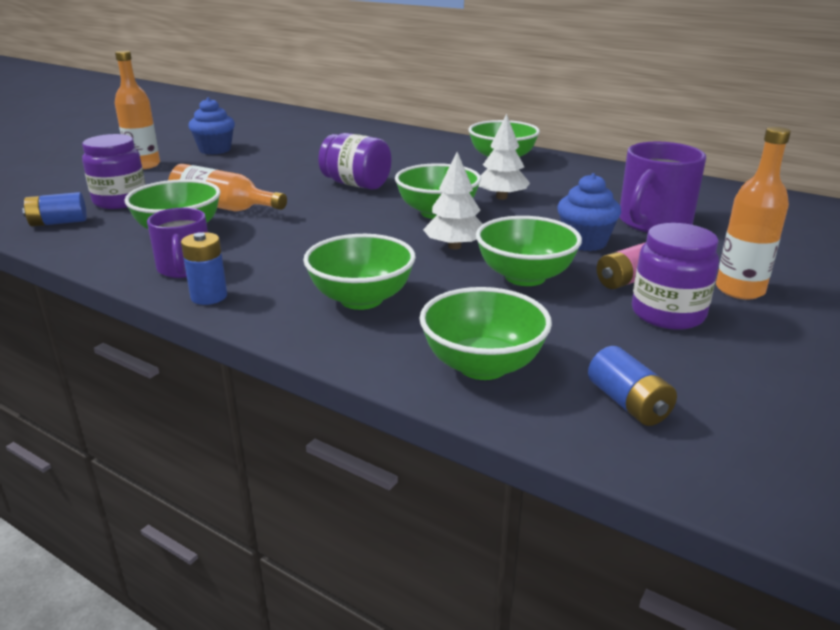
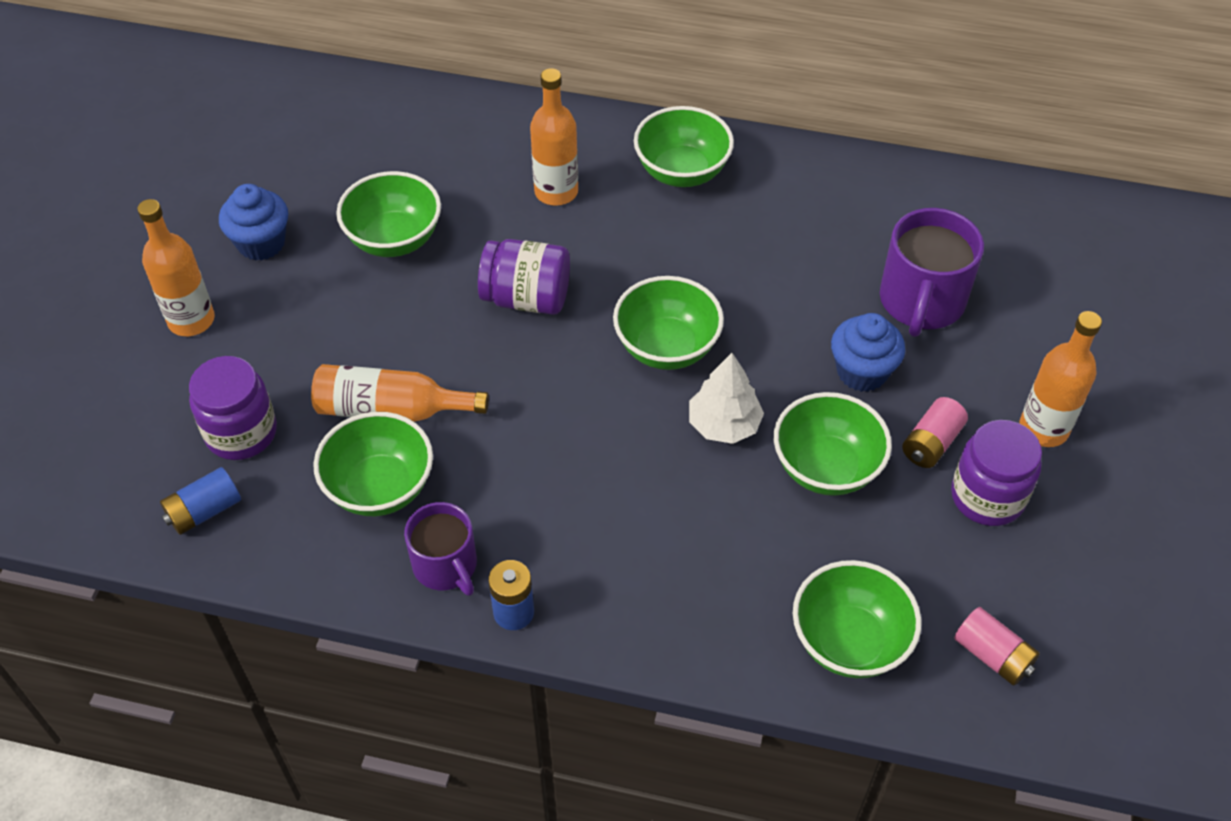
camera: 20 degrees left, 25 degrees up
(361, 299) = (678, 565): green bowl -> green bowl (394, 239)
(411, 156) = (556, 192): none -> orange bottle
(501, 197) = (726, 284): white tree -> none
(628, 403) = (992, 655): blue battery -> pink battery

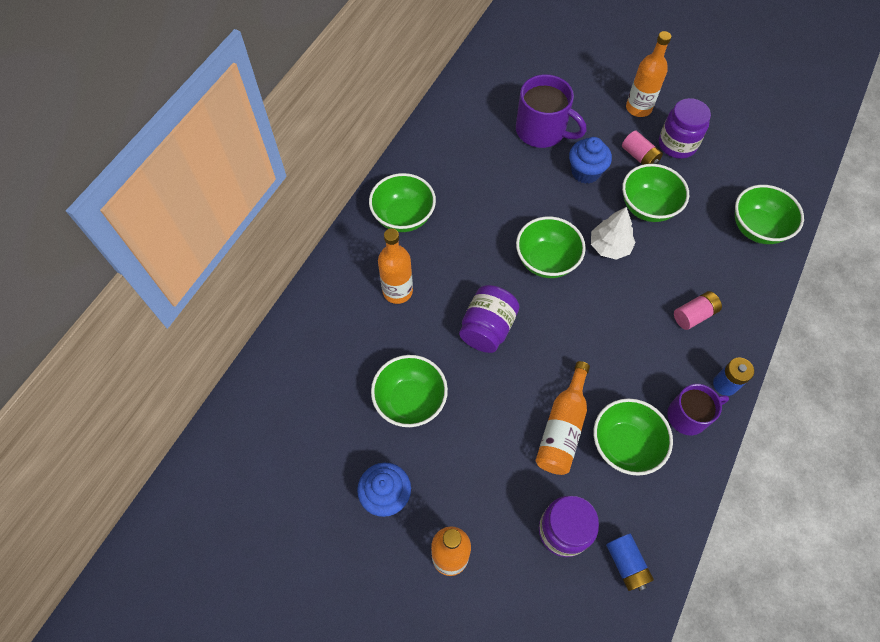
camera: 75 degrees left, 10 degrees up
(992, 655) = (769, 172): pink battery -> pink battery (694, 315)

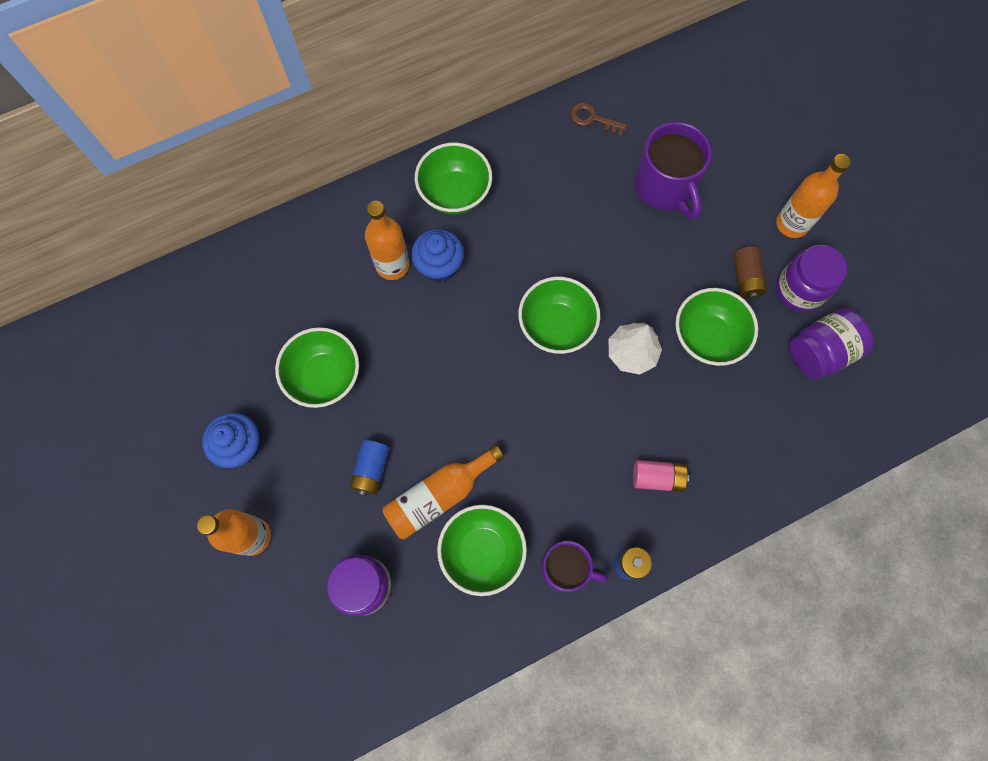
camera: 35 degrees right, 10 degrees up
(459, 116) = (593, 119): none -> brown key
(487, 328) = (446, 356): purple jar -> purple jar (819, 352)
(585, 172) = (673, 259): blue cupcake -> blue cupcake (439, 266)
(626, 564) = (395, 654): blue battery -> blue battery (371, 470)
(639, 156) = (745, 278): pink battery -> brown battery
(757, 228) = (805, 435): green bowl -> none

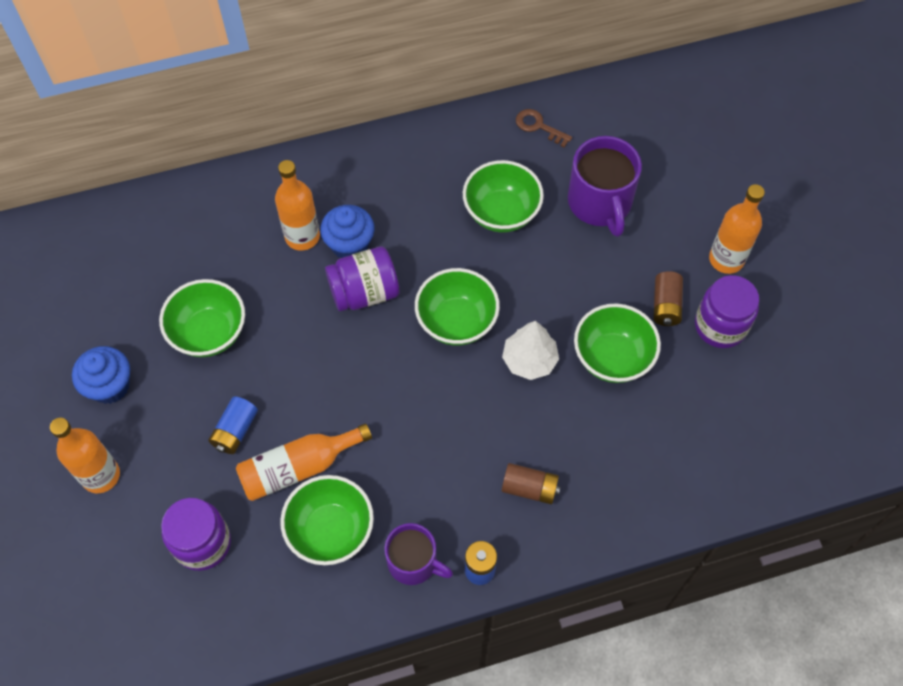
camera: 10 degrees right, 10 degrees down
(455, 193) = (381, 177): green bowl -> green bowl (501, 213)
(657, 478) = (529, 488): pink battery -> brown battery
(819, 352) = (729, 391): purple jar -> purple jar (364, 292)

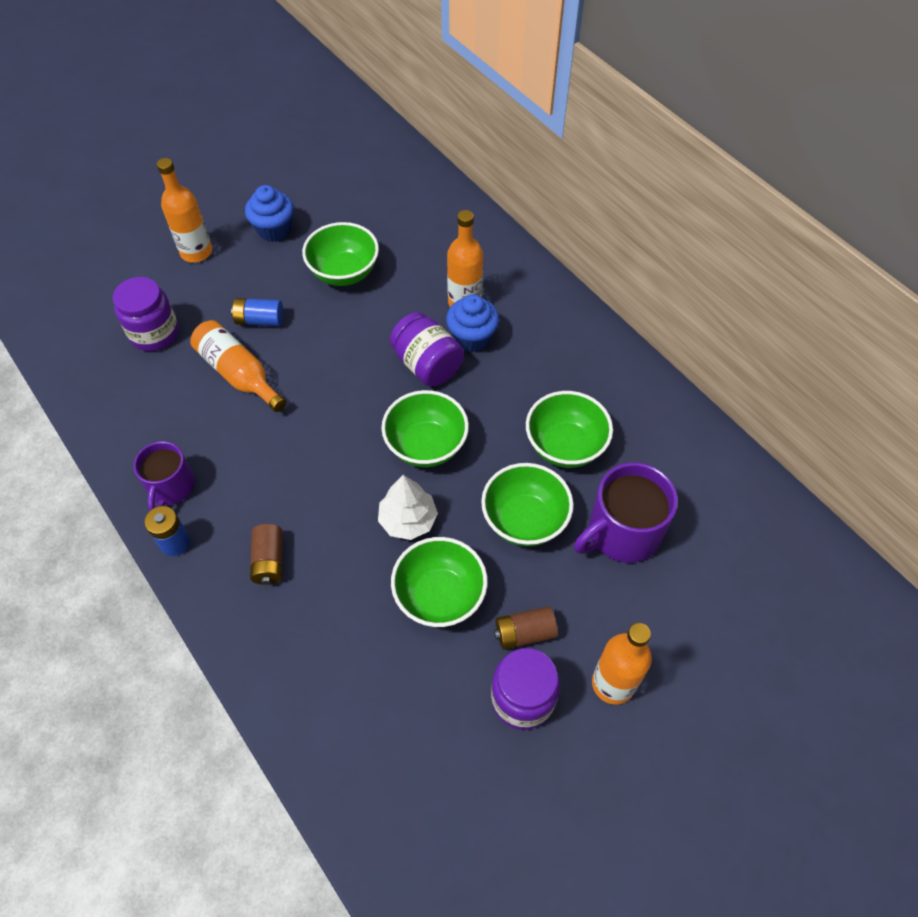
camera: 70 degrees right, 5 degrees down
(330, 530) = (186, 415): green bowl -> green bowl (524, 520)
(539, 126) = (686, 448): brown key -> none

